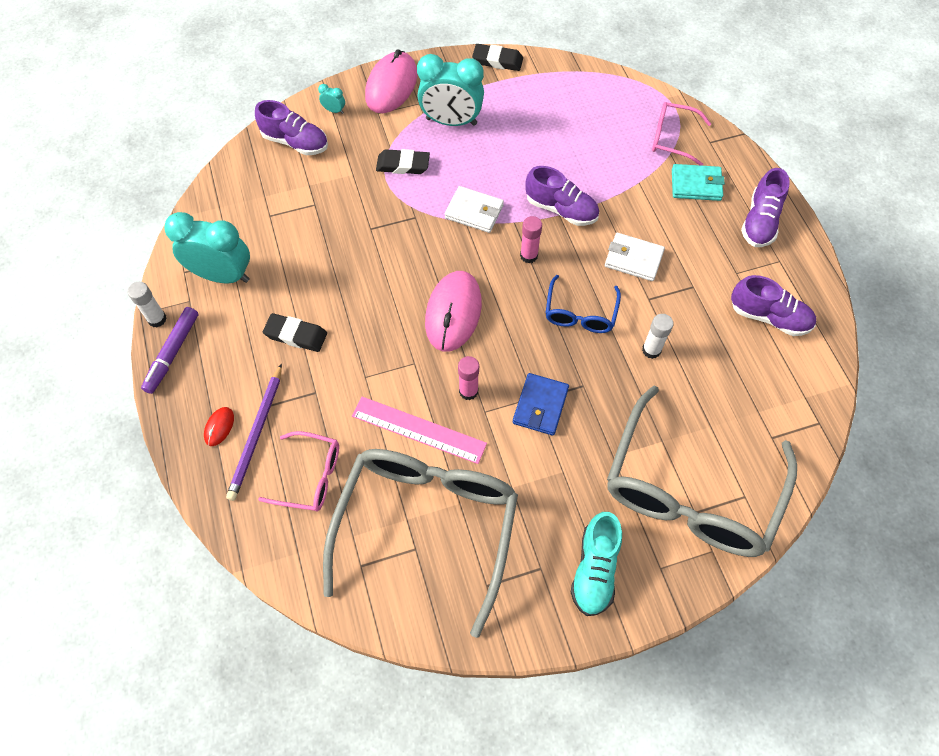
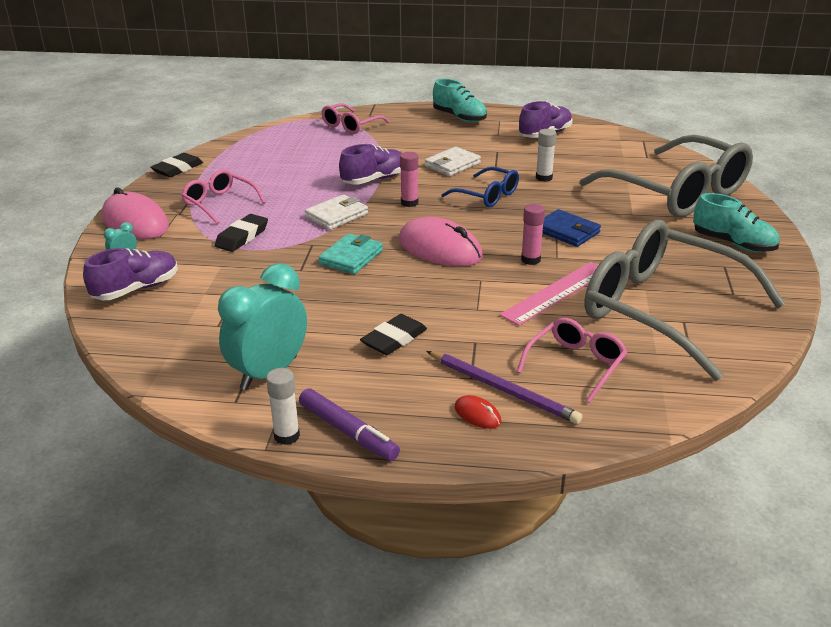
camera: 65 degrees left, 30 degrees down
(451, 121) = (220, 203): turquoise clock -> pink glasses
(696, 185) = (404, 128): turquoise wallet -> turquoise wallet (351, 257)
(760, 221) = (459, 117): purple shoe -> turquoise shoe

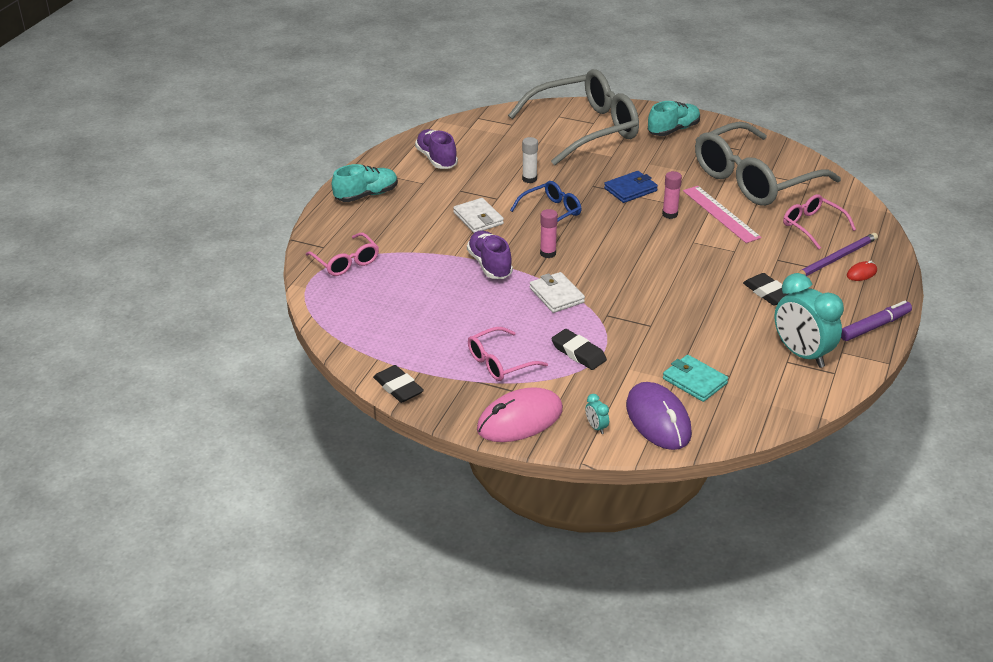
camera: 75 degrees left, 5 degrees up
(136, 289) = (658, 419): purple shoe -> purple mouse
(286, 436) = (876, 352): white glue stick -> none
(351, 257) = (638, 297): turquoise wallet -> turquoise wallet (694, 381)
(440, 249) = (638, 251): pink mouse -> none

